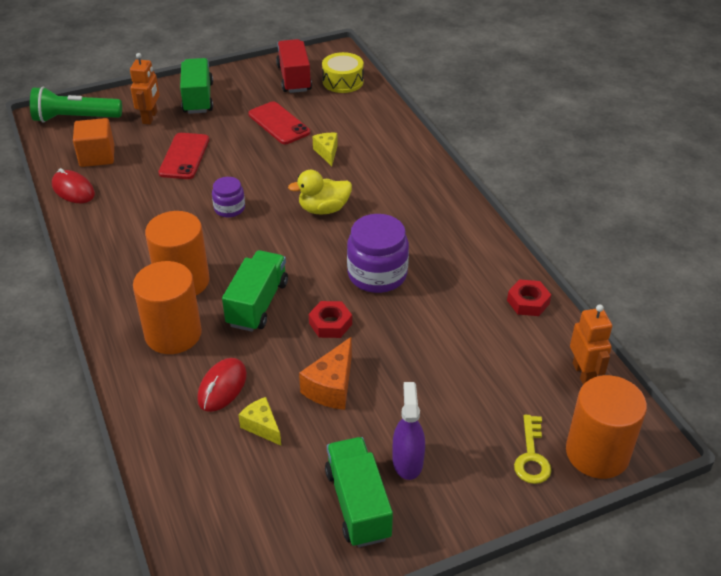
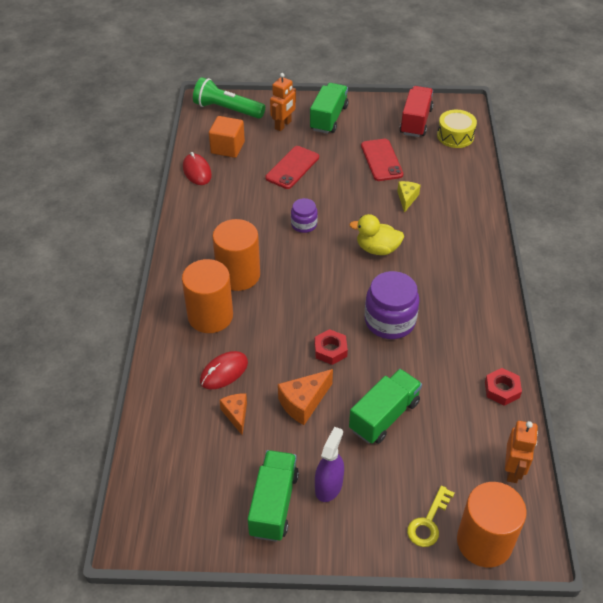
camera: 25 degrees right, 5 degrees up
(257, 304) = (284, 313): green truck -> green truck (384, 416)
(262, 426) = (236, 415): yellow cheese -> orange cheese

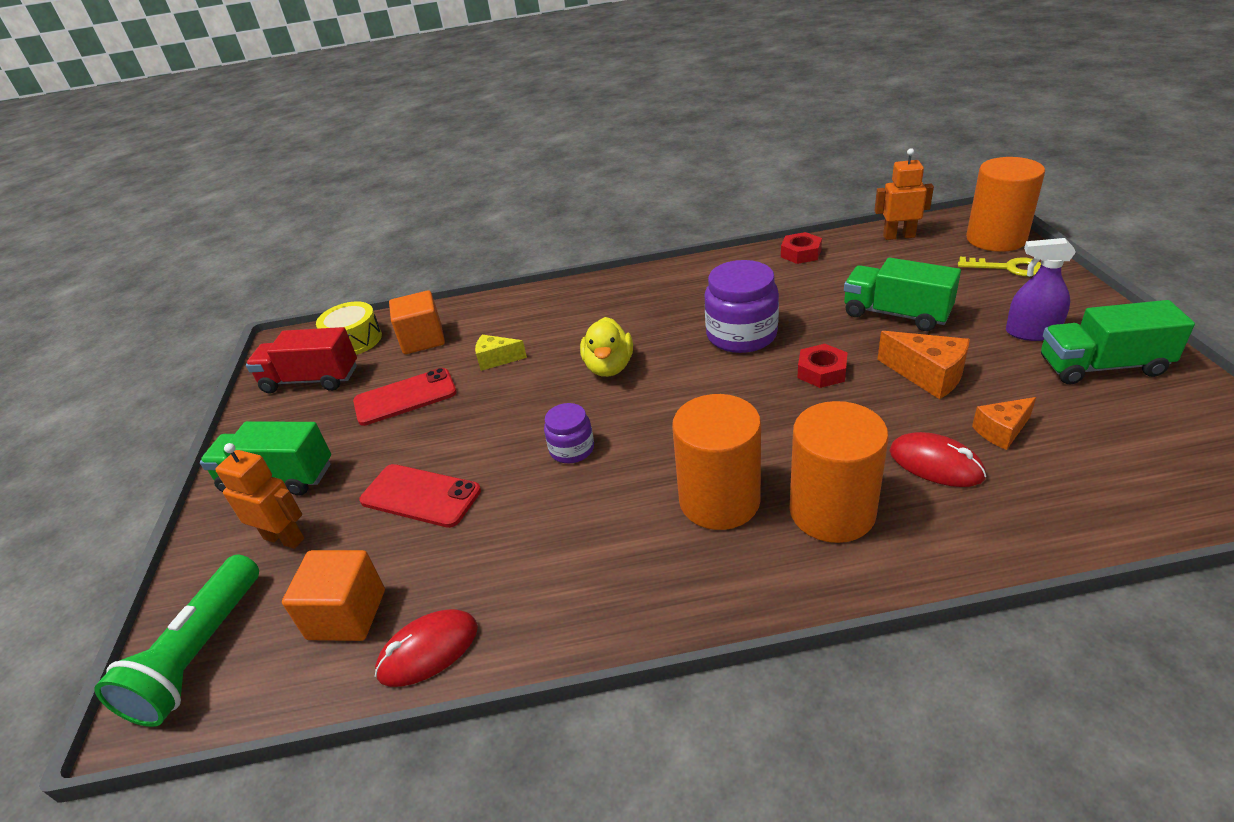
camera: 95 degrees left, 10 degrees down
(444, 166) = (422, 339): none -> orange cube

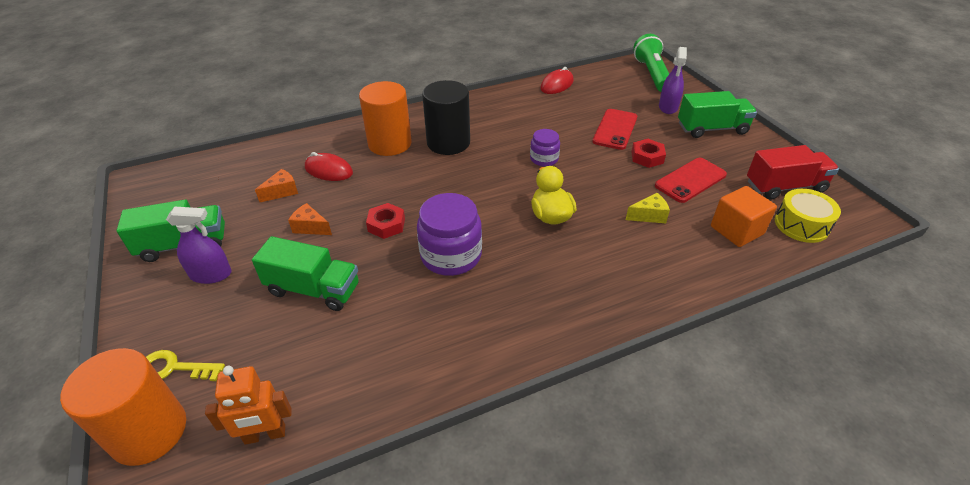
camera: 160 degrees right, 5 degrees up
(284, 538) = (668, 107): orange robot -> purple spray bottle
(347, 614) = (603, 89): orange cube -> none
(420, 496) = (615, 129): red phone -> red phone turned 75 degrees counterclockwise
(719, 500) = (448, 143): orange cylinder -> black cylinder
(801, 253) = (394, 388): red nut -> red nut (647, 157)
(928, 375) = (310, 227): orange cheese -> orange cheese, size x0.66

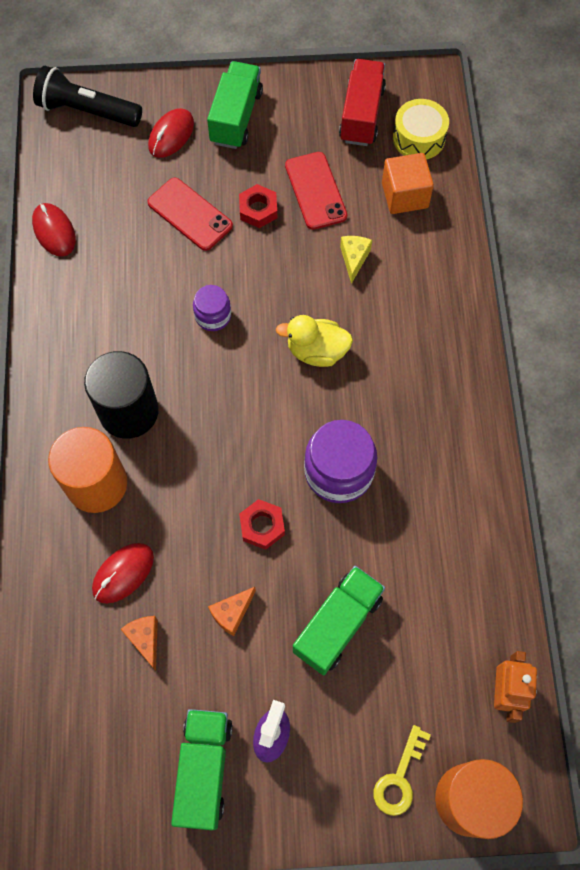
camera: 70 degrees left, 25 degrees up
(652, 74) = (87, 111): green flashlight -> black flashlight
(668, 107) = (171, 135): purple spray bottle -> red mouse

